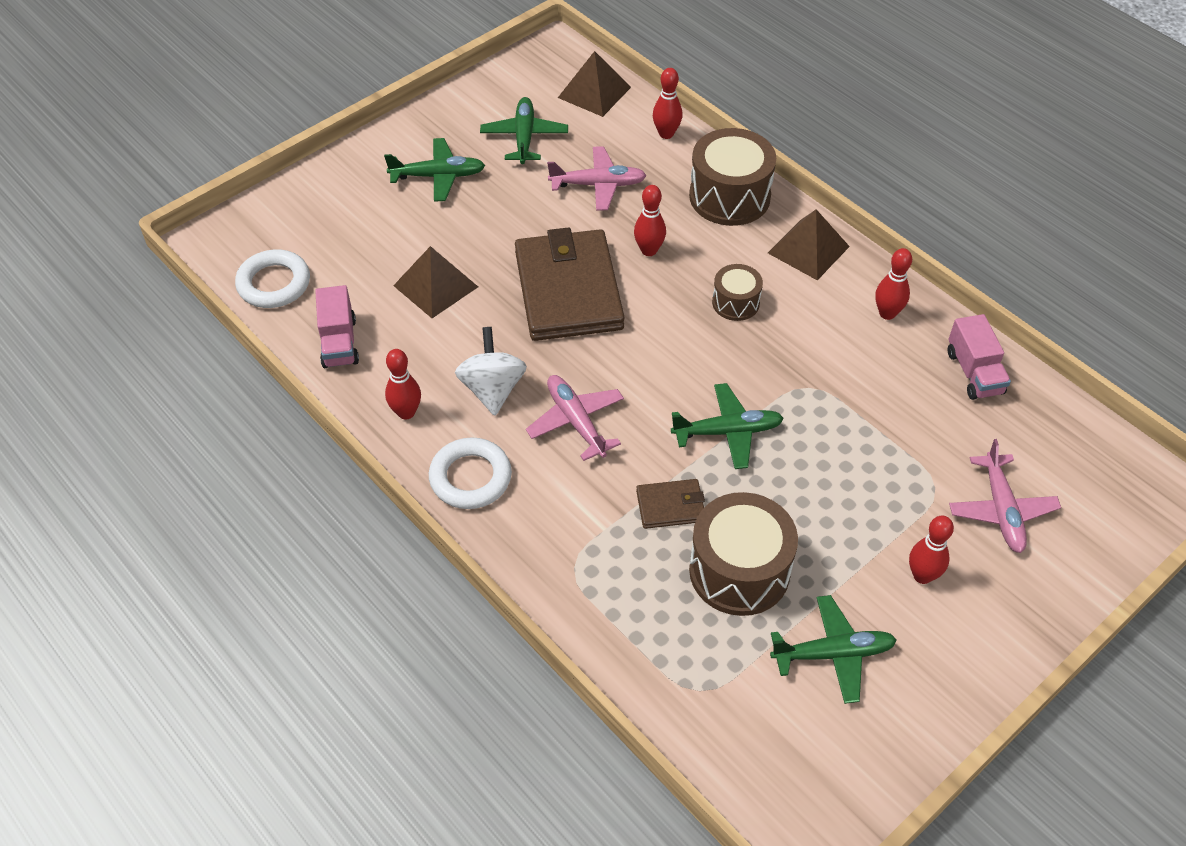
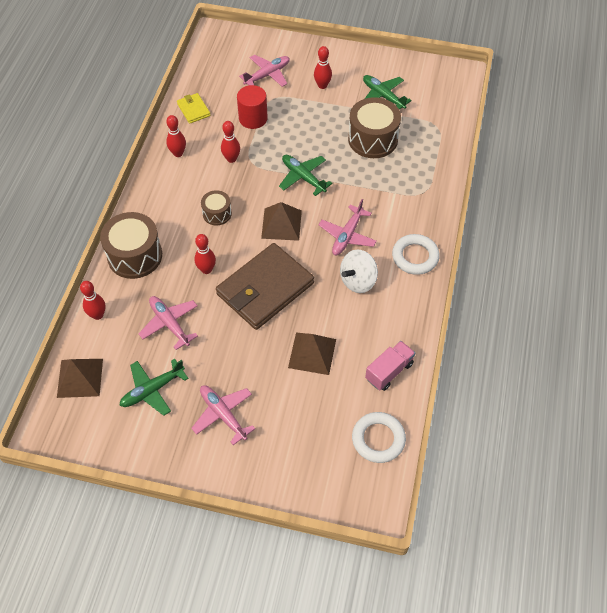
camera: 125 degrees left, 5 degrees up
(406, 412) = (404, 308): red bowling pin -> red bowling pin (231, 159)
(438, 176) = (223, 415): green plane -> pink plane
(670, 506) = (362, 176): brown wallet -> none
(808, 249) = (154, 202): brown pyramid -> brown pyramid (281, 224)
(903, 436) = (253, 118): none -> red cylinder
(974, 372) = (193, 110): pink truck -> yellow wallet

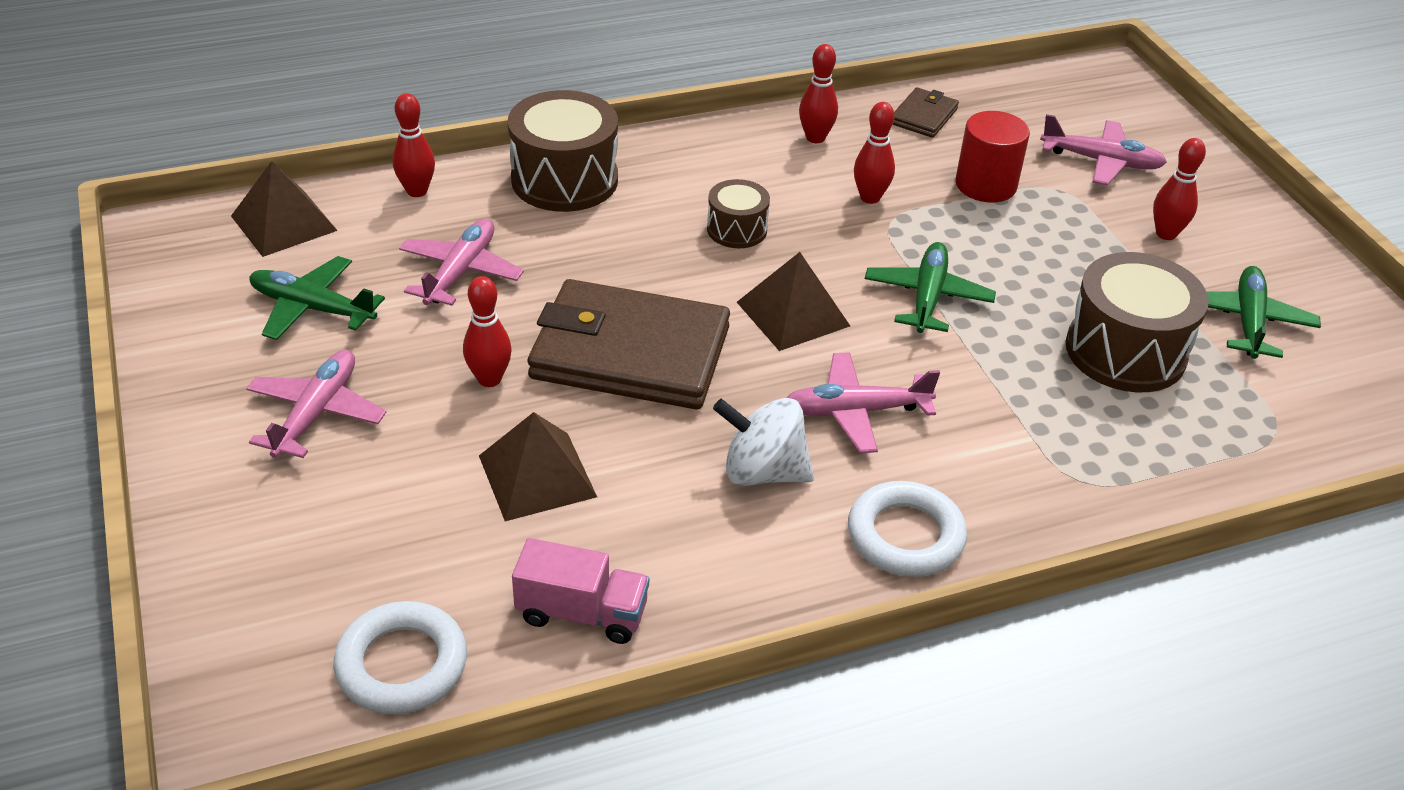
camera: 55 degrees right, 15 degrees down
(193, 110) = (924, 116): yellow wallet -> brown wallet
(206, 269) = (608, 266): red bowling pin -> red bowling pin (489, 379)

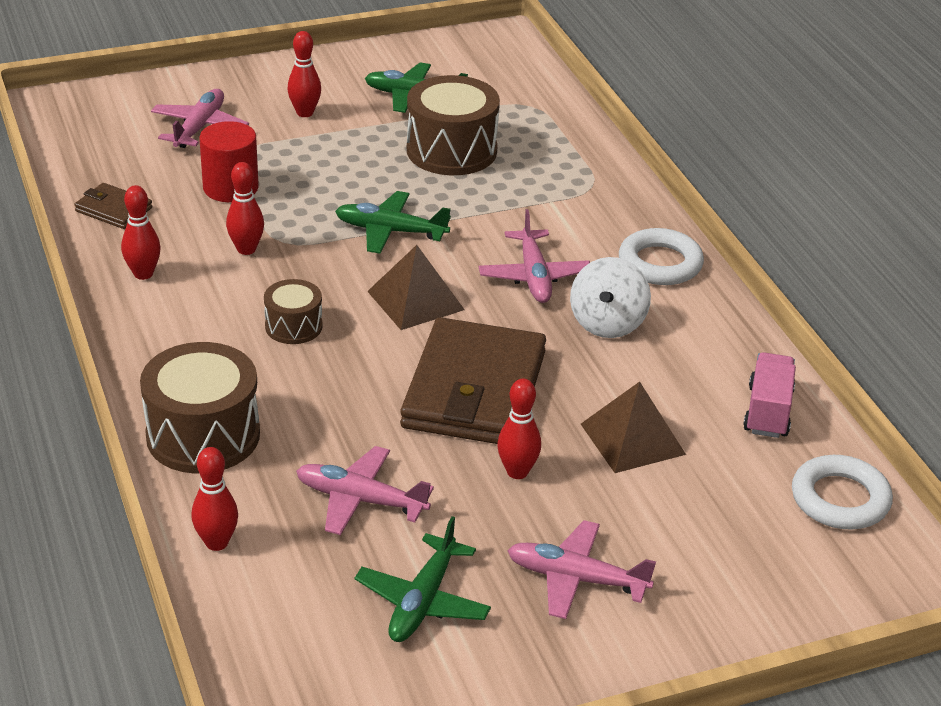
camera: 90 degrees left, 5 degrees down
(284, 223) = (272, 644): brown pyramid -> none

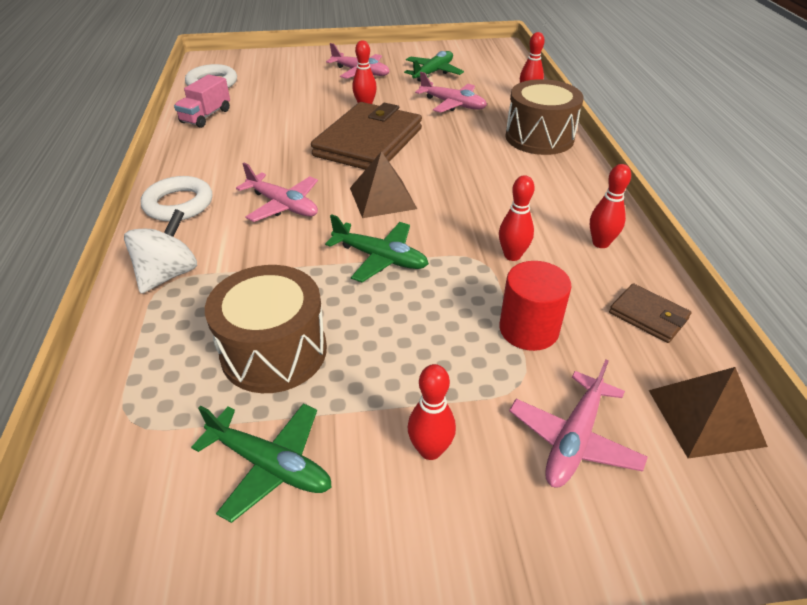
camera: 165 degrees left, 5 degrees up
(293, 326) = (478, 190): brown drum -> none
(534, 276) = (283, 205): pink plane -> pink plane turned 120 degrees clockwise
(607, 323) = (256, 168): white spinning top -> white spinning top (168, 274)
(632, 439) = (293, 113): brown pyramid -> brown pyramid (705, 417)

